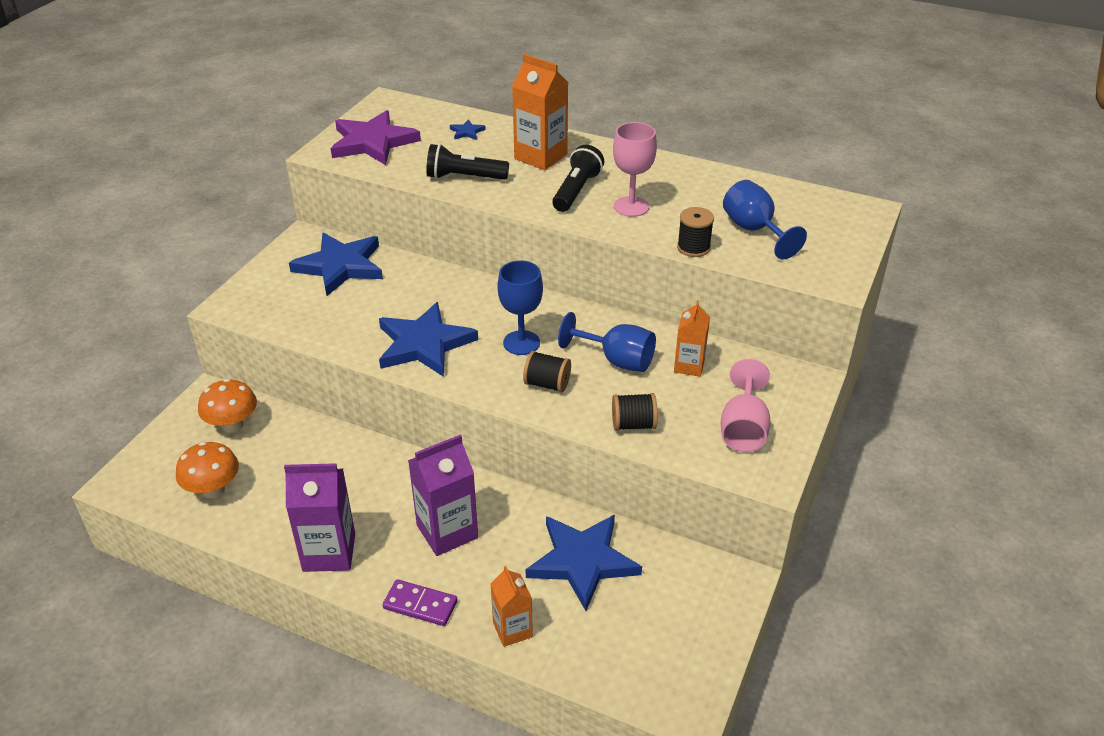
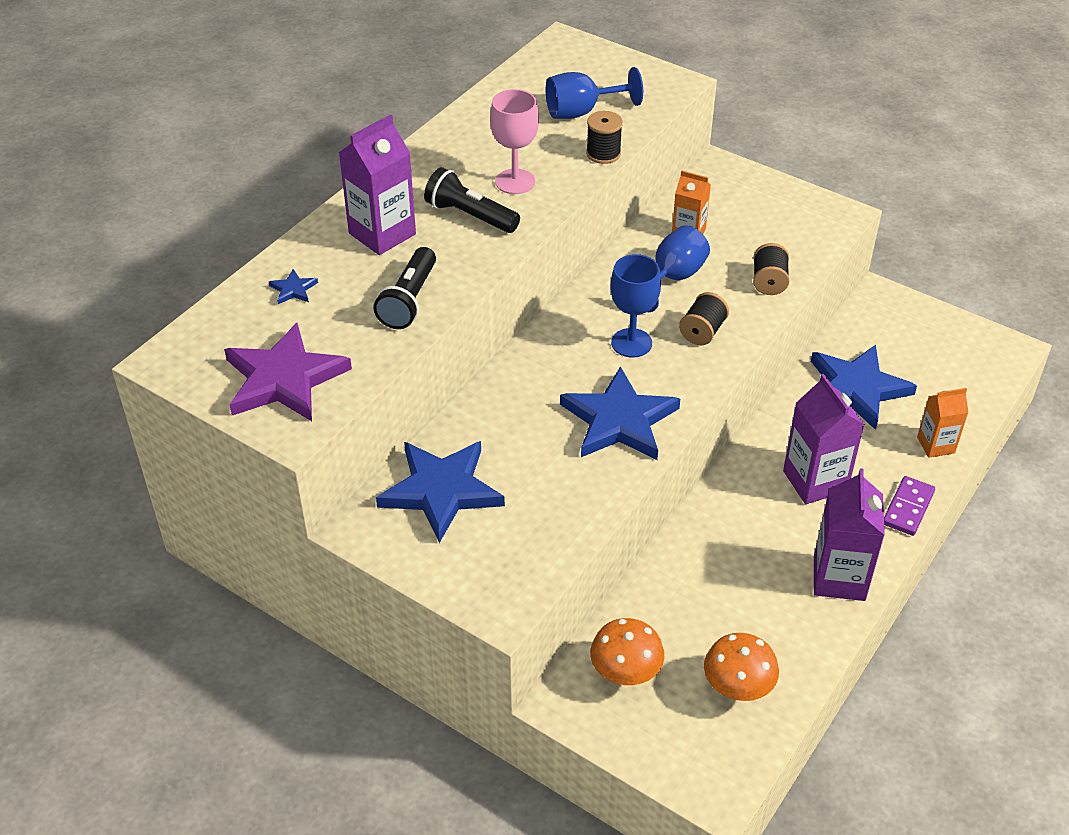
camera: 80 degrees left, 5 degrees up
(540, 156) = (382, 234): orange carton -> purple carton
(743, 429) = (781, 217): pink goblet -> none

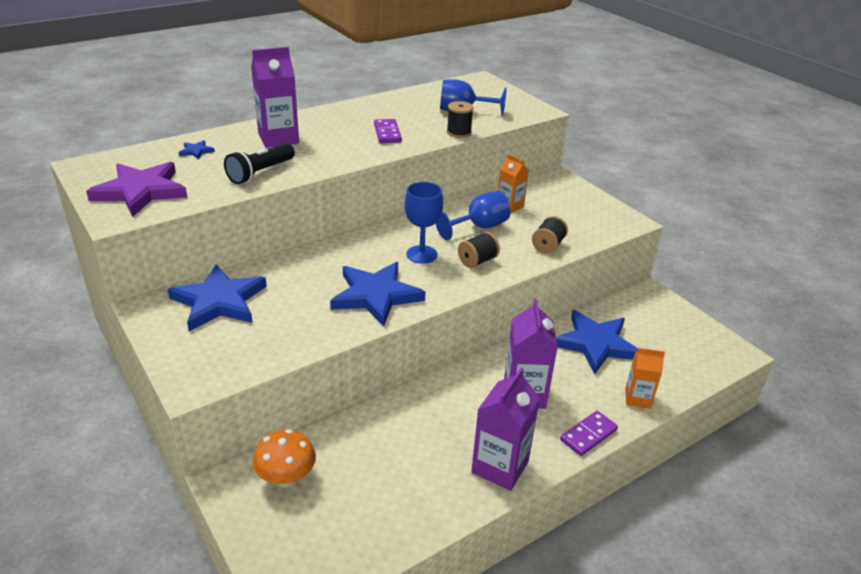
camera: 20 degrees right, 10 degrees down
(469, 216) = (342, 142): black flashlight -> none
(515, 182) = (387, 133): pink goblet -> purple domino
(737, 688) = (363, 520): orange mushroom -> none

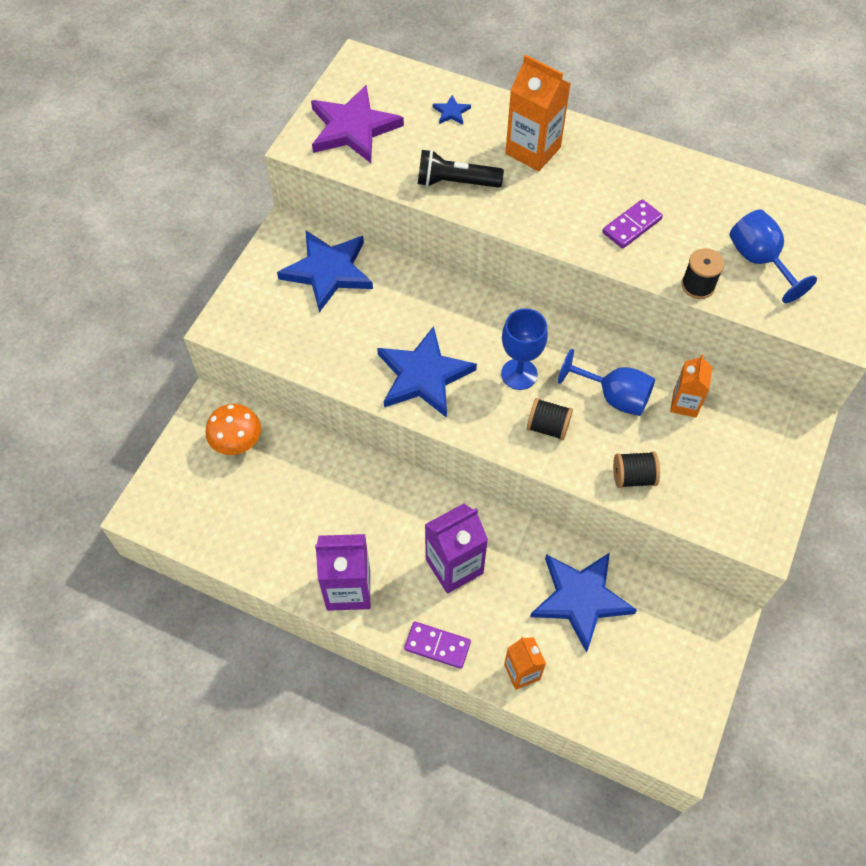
camera: 60 degrees right, 25 degrees up
(278, 138) = (533, 150): purple carton -> orange carton

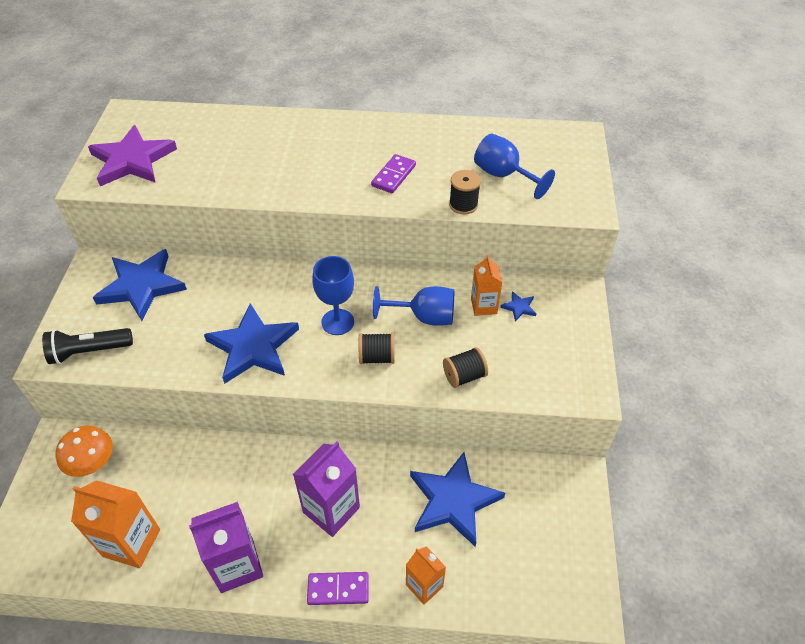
camera: 20 degrees left, 10 degrees down
(451, 112) = (216, 130): blue star -> blue star (519, 307)
(455, 182) = (234, 179): black flashlight -> black flashlight (89, 352)
(533, 150) = (293, 142): orange carton -> orange carton (131, 543)

